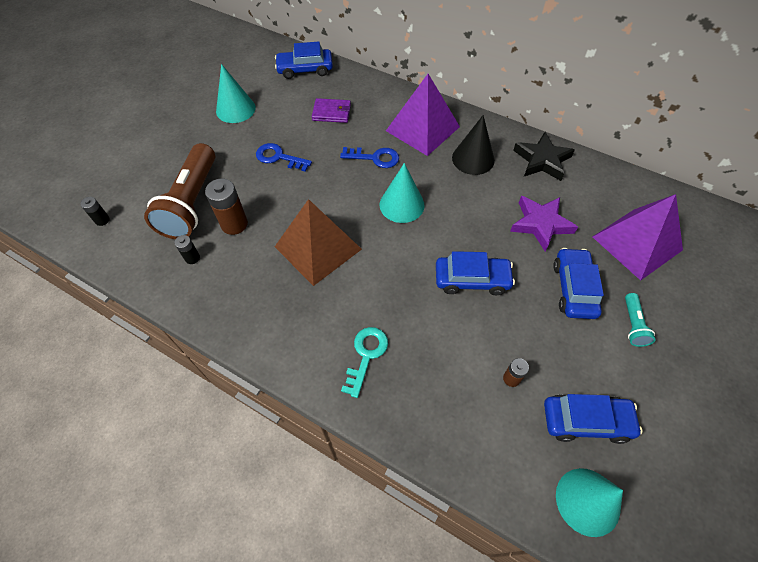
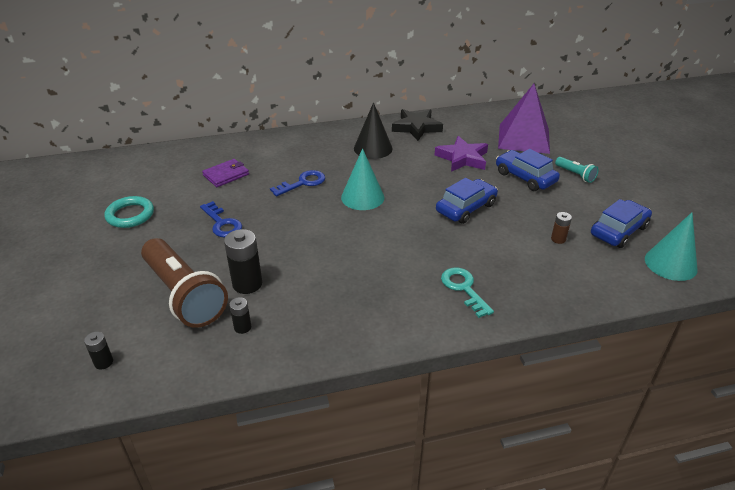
camera: 45 degrees left, 20 degrees down
(234, 224) = (247, 284): brown battery -> black battery
(235, 109) = (130, 215): turquoise cone -> turquoise ring
(279, 157) = (222, 223): blue key -> blue key turned 105 degrees counterclockwise
(305, 69) = (160, 160): blue car -> none
(318, 247) = (339, 255): brown pyramid -> none
(423, 128) = (313, 150): purple pyramid -> none

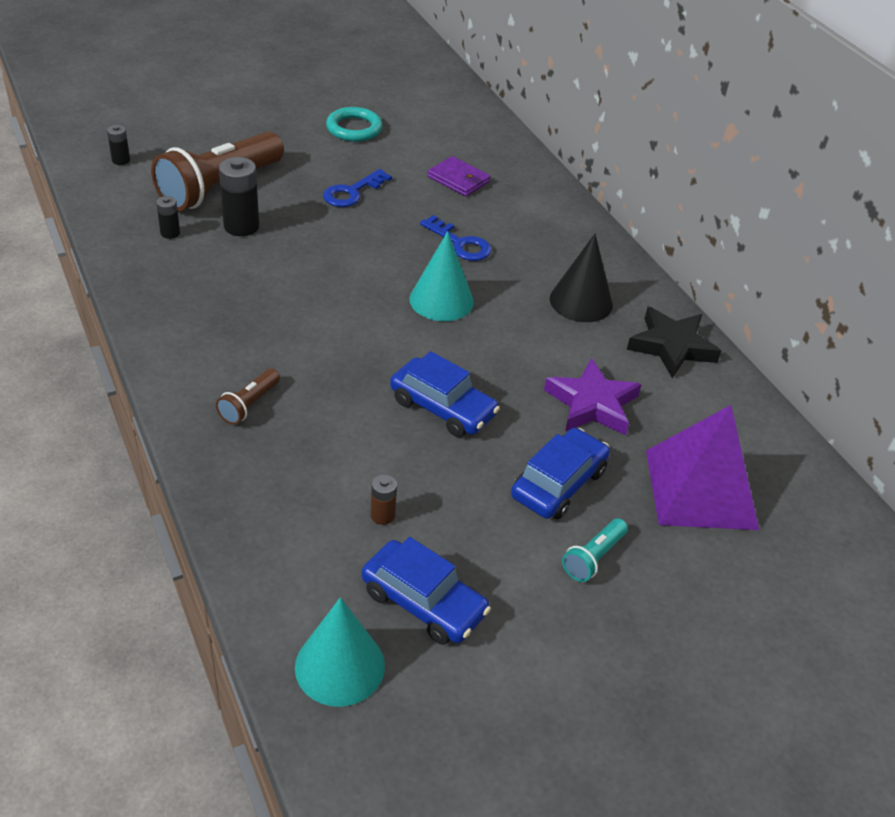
camera: 75 degrees right, 5 degrees up
(464, 289) = (249, 405): turquoise key -> brown flashlight

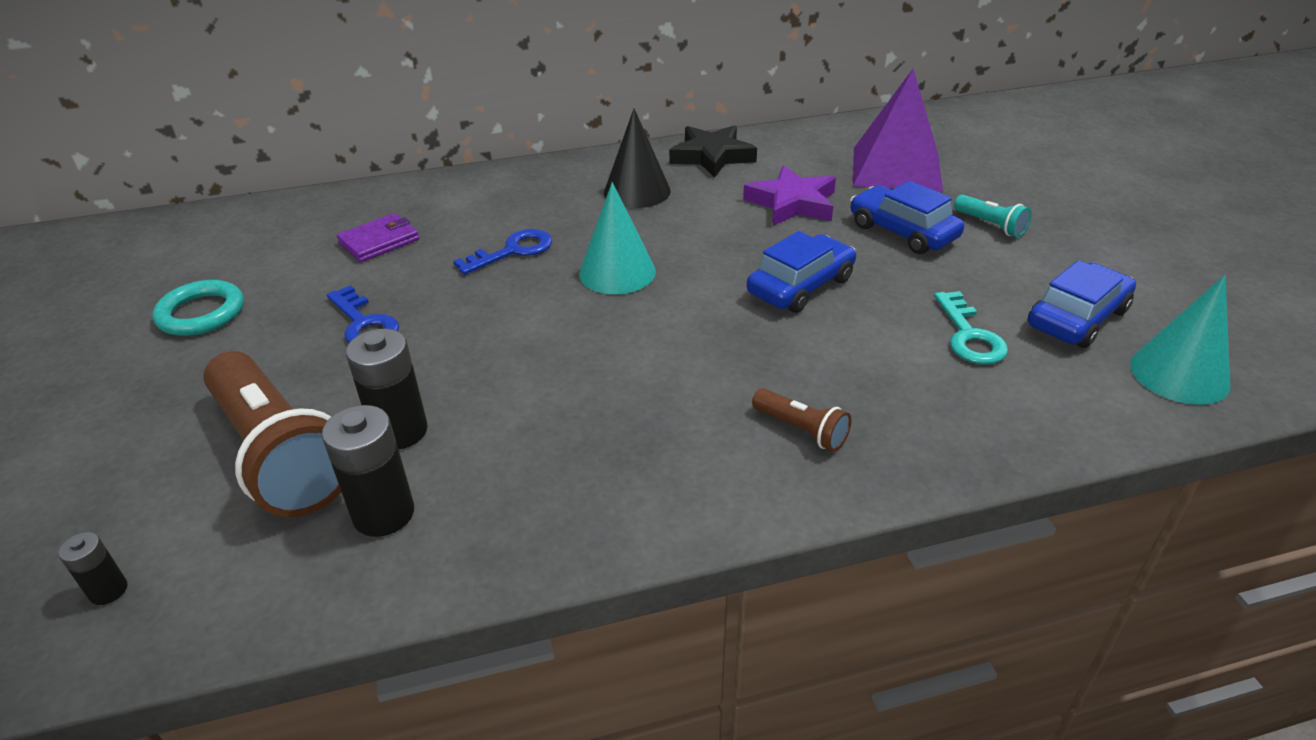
camera: 75 degrees left, 5 degrees down
(170, 233) = (384, 514): black battery -> black battery, size x1.86
(382, 515) = (969, 335): brown battery -> turquoise key

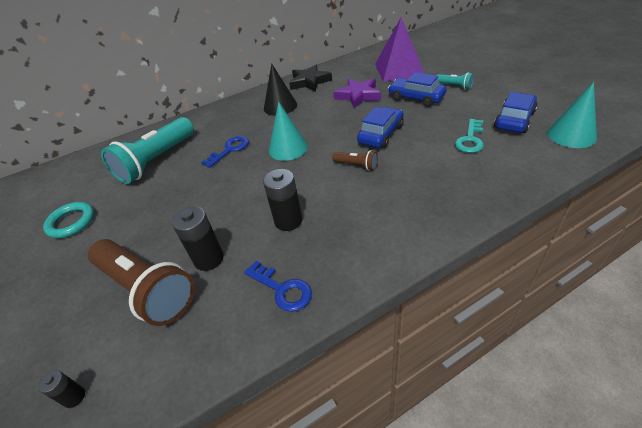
camera: 10 degrees left, 5 degrees up
(364, 323) = (166, 206): blue key -> blue key (282, 289)
(379, 241) = (157, 161): purple wallet -> turquoise flashlight
(384, 514) = (218, 307): black battery -> black battery (288, 221)
(801, 430) = (414, 205): brown flashlight -> brown flashlight (356, 165)
(969, 335) = (470, 139): turquoise key -> turquoise key turned 45 degrees clockwise

